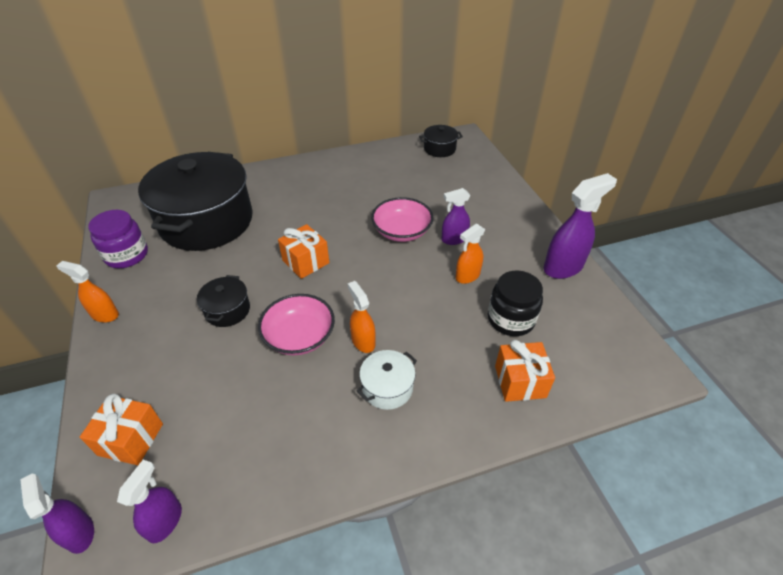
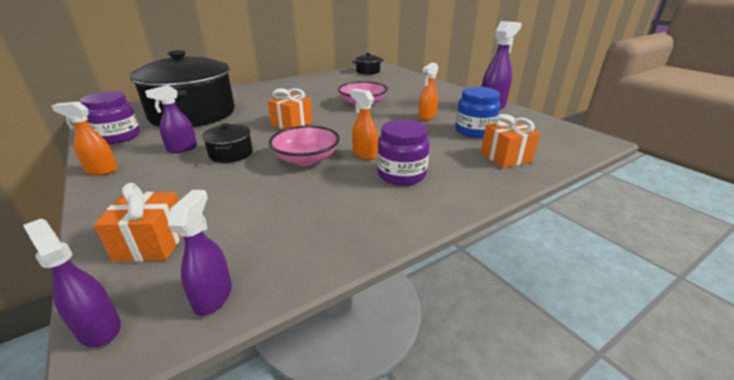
camera: 15 degrees left, 15 degrees down
(387, 388) = (401, 174): white pot -> purple jar
(454, 239) = (405, 103): purple spray bottle -> purple spray bottle (182, 148)
(511, 319) = (474, 131): black jar -> blue jar

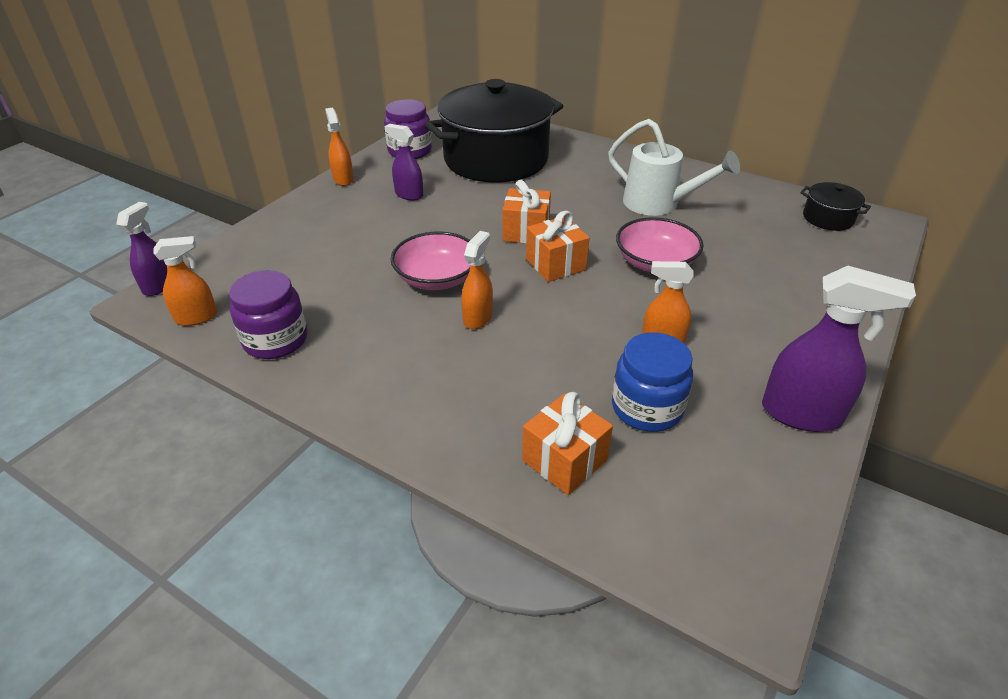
camera: 65 degrees right, 10 degrees up
(152, 243) = (249, 259): orange gift -> orange gift (555, 264)
(213, 296) = (197, 317): purple spray bottle -> orange spray bottle
(231, 153) = (417, 226): black pot -> none
(313, 92) = (658, 204): none -> white watering can
(401, 174) = (441, 363): purple jar -> purple jar (276, 340)

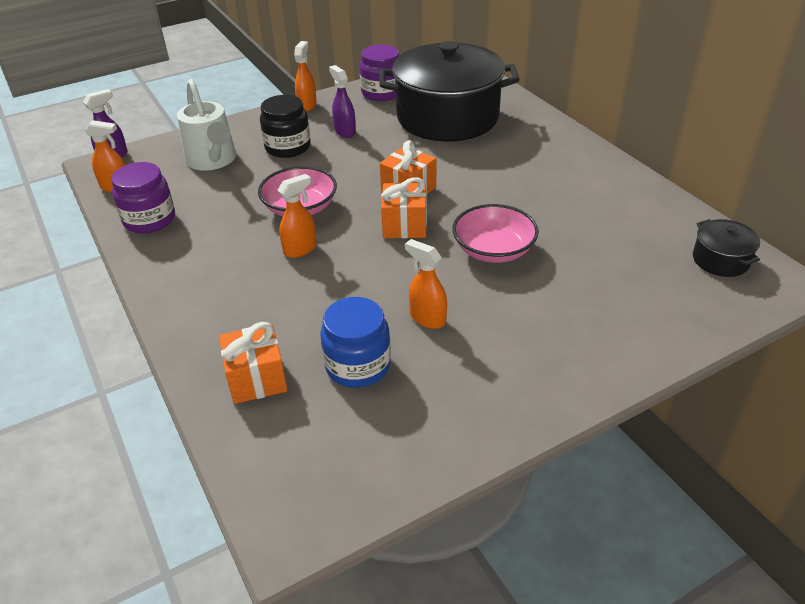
camera: 30 degrees right, 0 degrees up
(363, 224) = (288, 147): none -> black jar
(658, 204) = (555, 197): white watering can -> white watering can (213, 161)
(801, 414) = (483, 422): purple spray bottle -> none

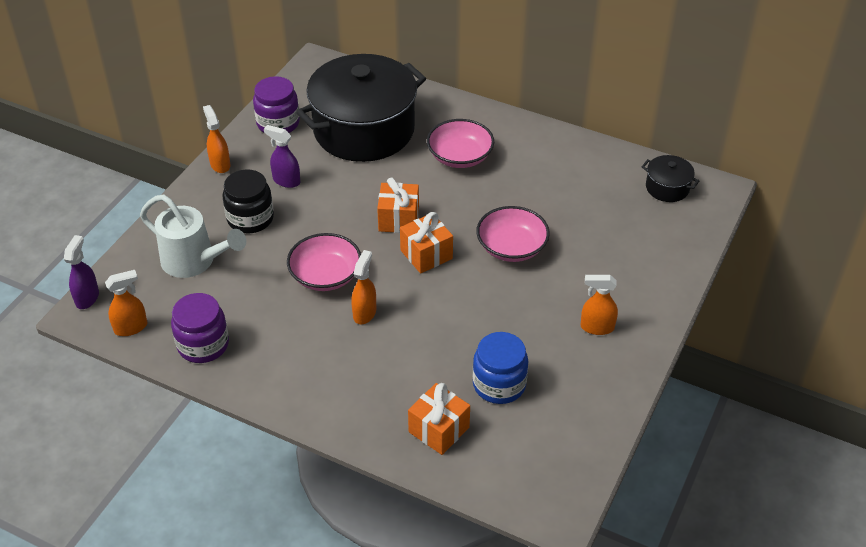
camera: 35 degrees left, 5 degrees up
(427, 318) = (513, 325): orange spray bottle -> orange spray bottle (596, 327)
(515, 162) = (460, 156): none -> pink bowl

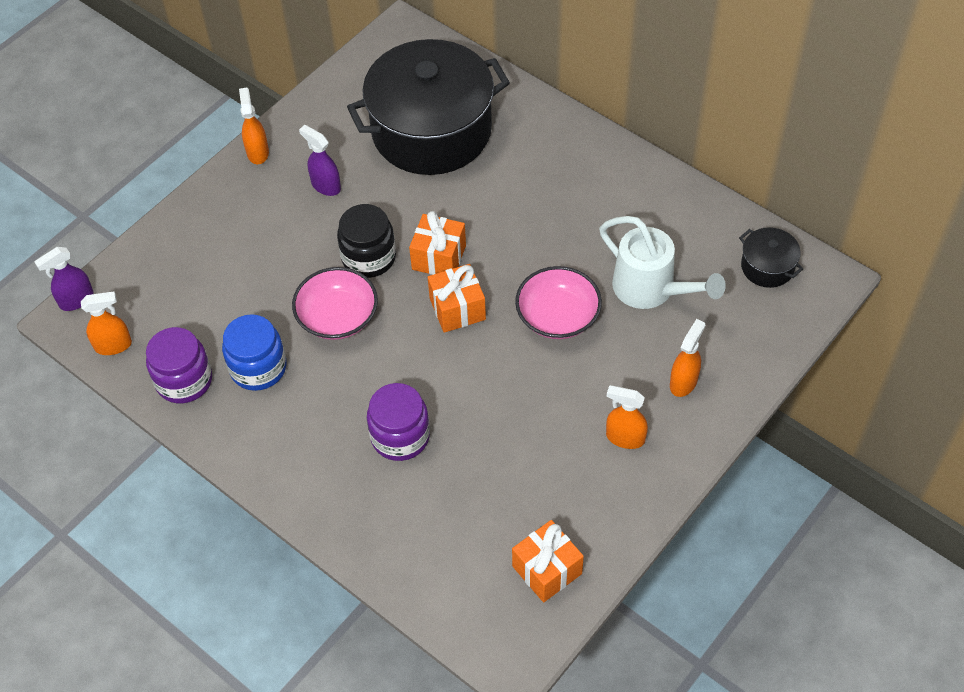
camera: 15 degrees right, 10 degrees up
(87, 298) = (76, 300): purple spray bottle -> purple spray bottle turned 150 degrees counterclockwise
(194, 262) = (199, 274): white watering can -> white watering can (651, 289)
(250, 219) = (273, 229): black jar -> black jar (369, 257)
(278, 123) = (336, 107): purple jar -> purple jar (400, 436)
(364, 313) = (368, 372): orange spray bottle -> orange spray bottle (683, 382)
(439, 429) = (410, 532): orange gift -> orange gift (547, 570)
(460, 156) = (533, 184): pink bowl -> none
(499, 384) = (492, 489): blue jar -> blue jar (258, 368)

